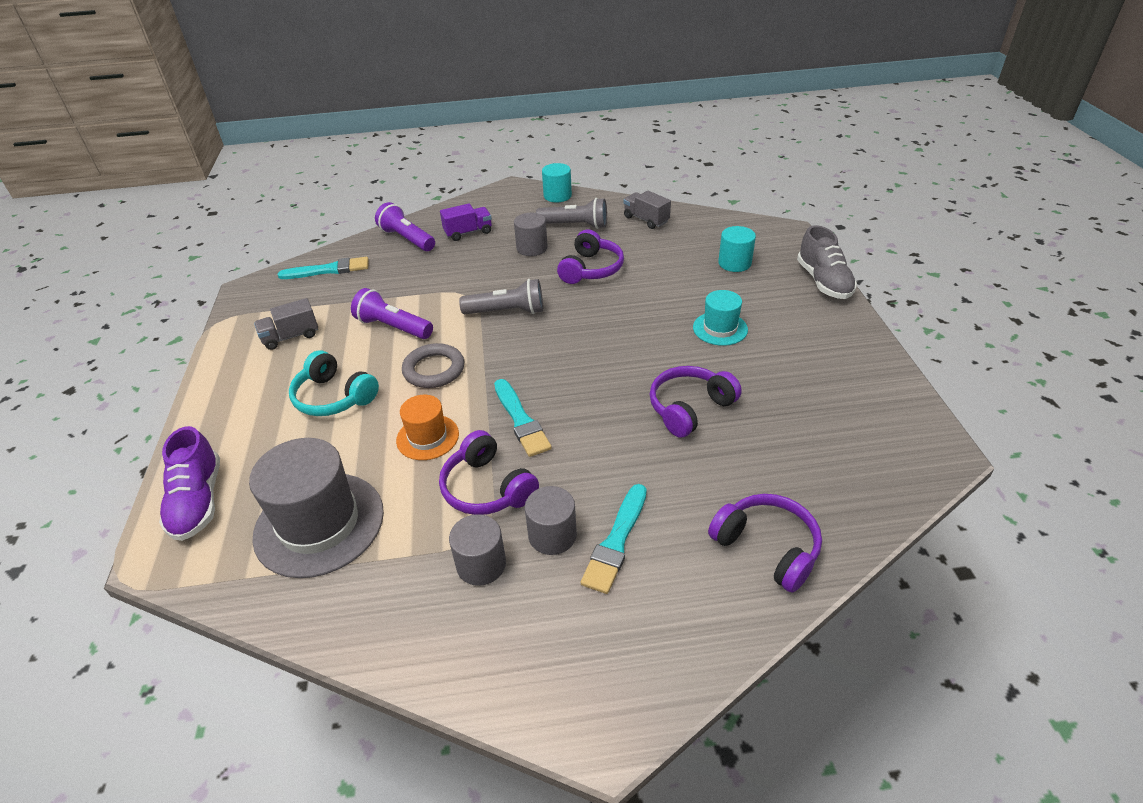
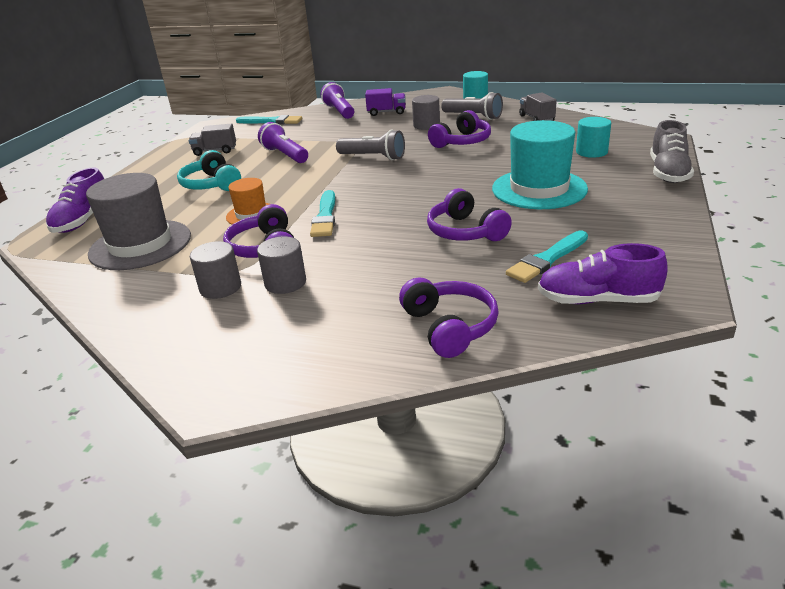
camera: 25 degrees right, 10 degrees down
(434, 369) = (290, 180): grey ring -> none
(616, 542) = (329, 296): turquoise brush -> turquoise brush (547, 259)
(689, 408) = (465, 231): purple headphones -> purple headphones turned 105 degrees counterclockwise
(720, 328) = (539, 189): turquoise hat -> turquoise hat, size x1.83
(872, 472) = (597, 300): none -> purple shoe

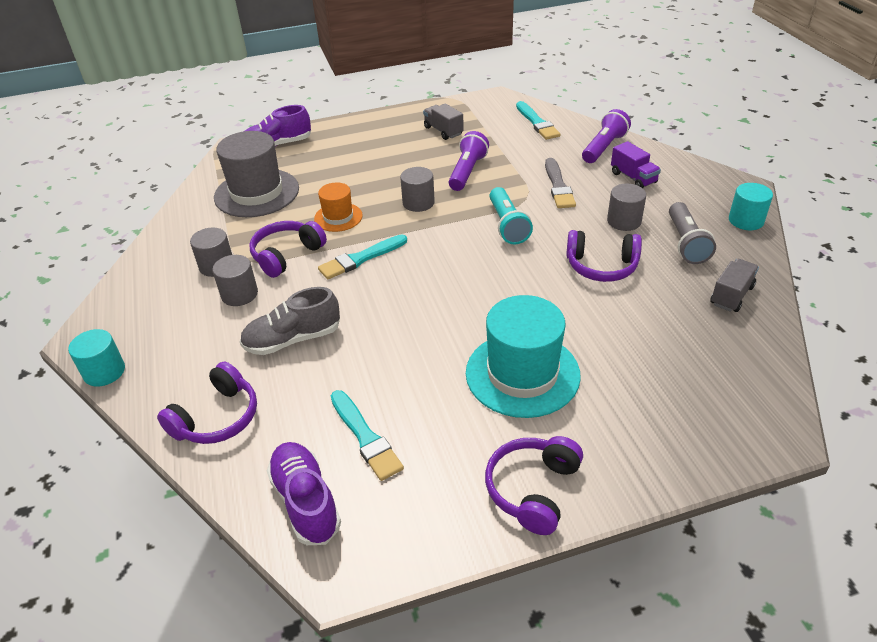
camera: 55 degrees right, 10 degrees up
(212, 184) = (377, 167): turquoise headphones -> none
(291, 180) = (418, 203): none -> grey cylinder
(357, 133) = (558, 186): none -> grey brush
(373, 157) = (507, 225): grey flashlight -> turquoise flashlight
(465, 231) = (387, 358): purple headphones -> purple headphones (533, 489)
(547, 259) = (365, 437): turquoise brush -> turquoise brush turned 135 degrees counterclockwise
(591, 152) = (666, 381): turquoise cylinder -> turquoise cylinder (104, 372)
(668, 173) = (659, 473): grey shoe -> grey shoe (293, 339)

